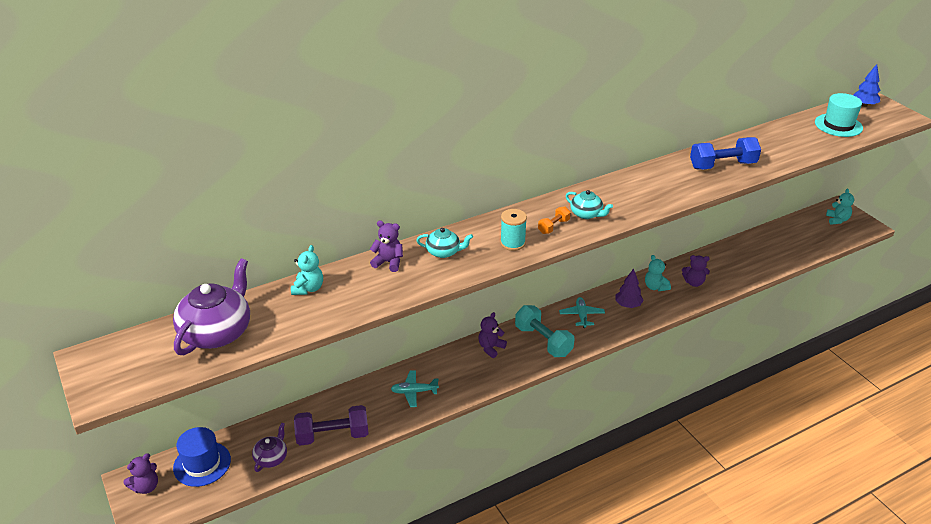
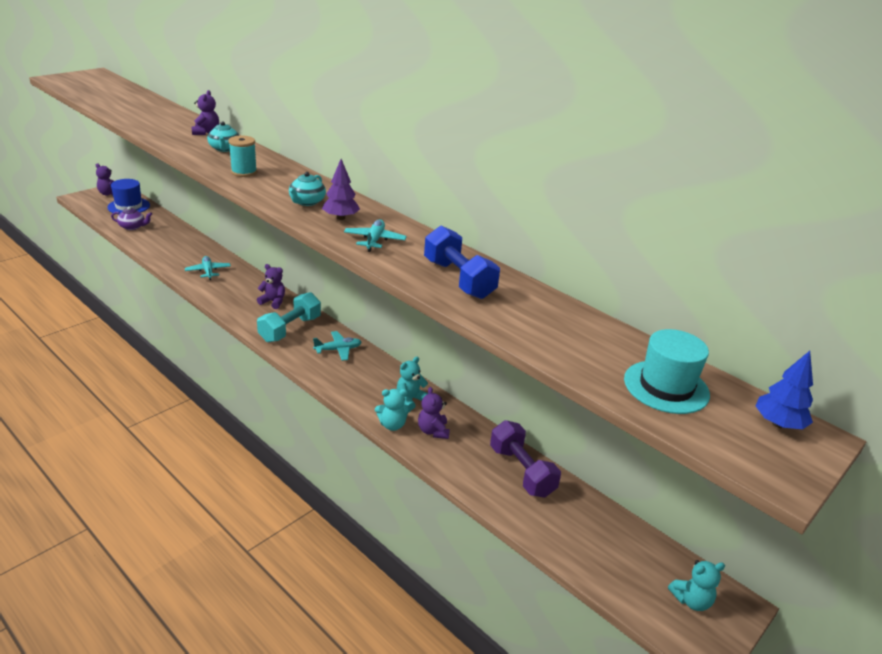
camera: 70 degrees right, 5 degrees down
(217, 332) = (116, 95): purple teapot -> none
(308, 288) = (168, 113): turquoise teddy bear -> turquoise teddy bear (392, 425)
(332, 436) = (155, 245): purple dumbbell -> purple dumbbell (521, 471)
(553, 226) = (278, 188): orange dumbbell -> none
(628, 305) = (367, 380): purple tree -> purple tree (341, 218)
(662, 190) = (374, 240): none -> turquoise plane

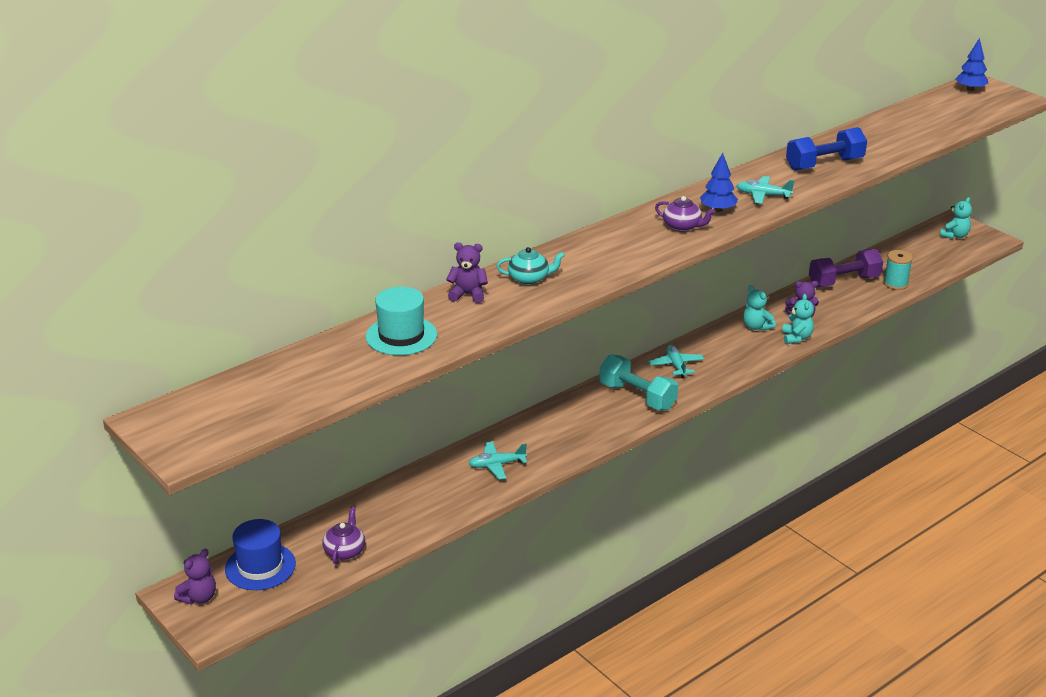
camera: 80 degrees left, 0 degrees up
(244, 172) = (607, 262): turquoise spool -> turquoise spool (895, 284)
(273, 302) = (576, 410): purple teddy bear -> none
(307, 202) = (682, 226): turquoise teapot -> purple teapot
(341, 218) = (718, 210): purple tree -> blue tree
(666, 387) = (946, 112): turquoise hat -> turquoise hat (401, 336)
(691, 600) = (954, 235): turquoise teddy bear -> turquoise teddy bear turned 45 degrees clockwise

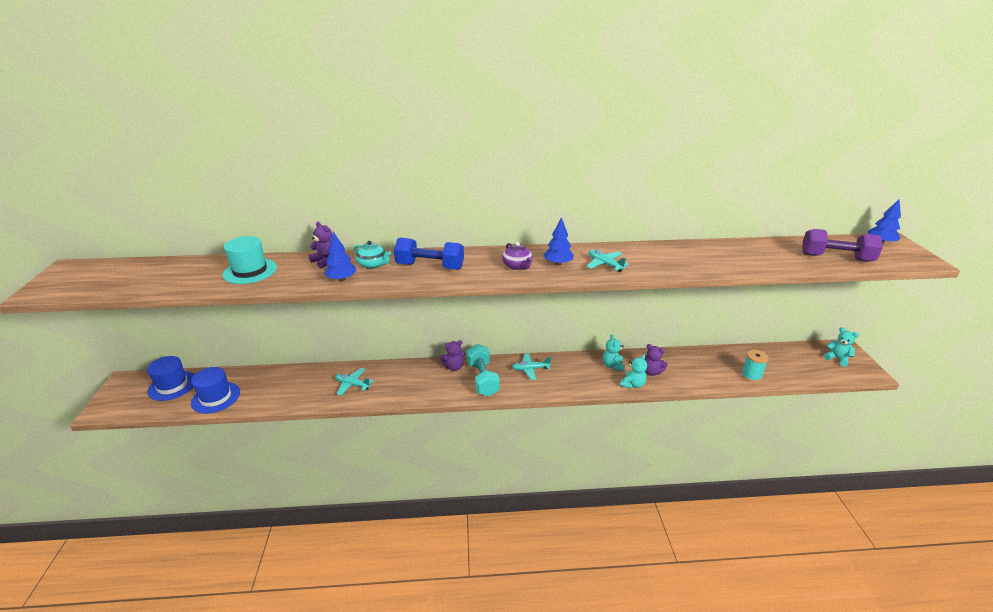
camera: 35 degrees right, 0 degrees up
(199, 597) = (126, 388): purple teddy bear -> purple teddy bear (454, 367)
(345, 551) = (216, 397): purple teapot -> blue hat
(525, 305) = (341, 279): none -> blue tree
(676, 365) = (530, 369): turquoise plane -> turquoise plane turned 120 degrees counterclockwise
(824, 164) = (682, 259): blue dumbbell -> blue dumbbell (430, 266)
(844, 281) = (711, 359): purple dumbbell -> purple dumbbell (836, 258)
(954, 235) = (837, 358): turquoise teddy bear -> turquoise teddy bear turned 120 degrees counterclockwise

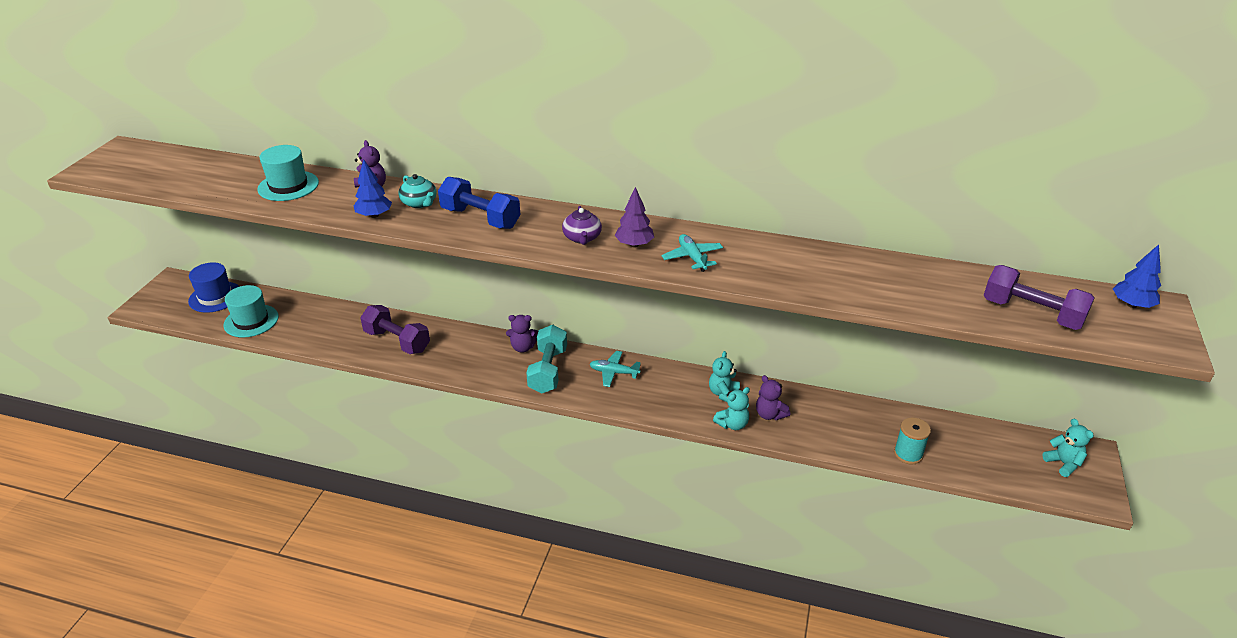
camera: 20 degrees right, 5 degrees up
(216, 397) = (251, 321): blue hat -> turquoise hat
(352, 385) = (397, 341): turquoise plane -> purple dumbbell
(558, 263) = (634, 244): blue tree -> purple tree

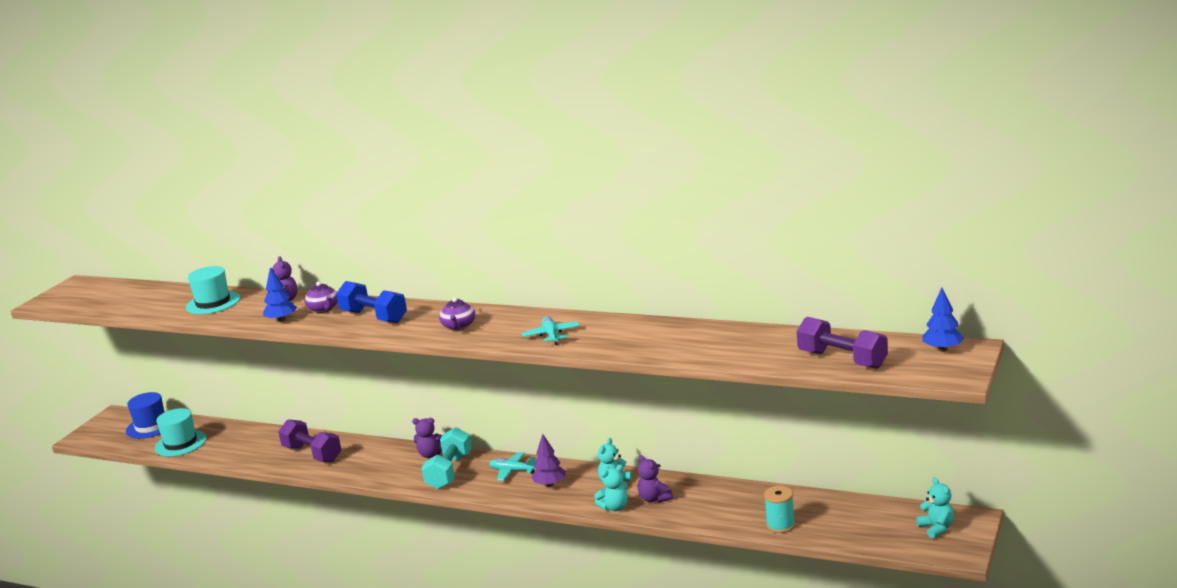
camera: 10 degrees right, 15 degrees down
(419, 203) = (324, 309): turquoise teapot -> purple teapot
(634, 244) = (503, 328): purple tree -> purple tree (550, 484)

